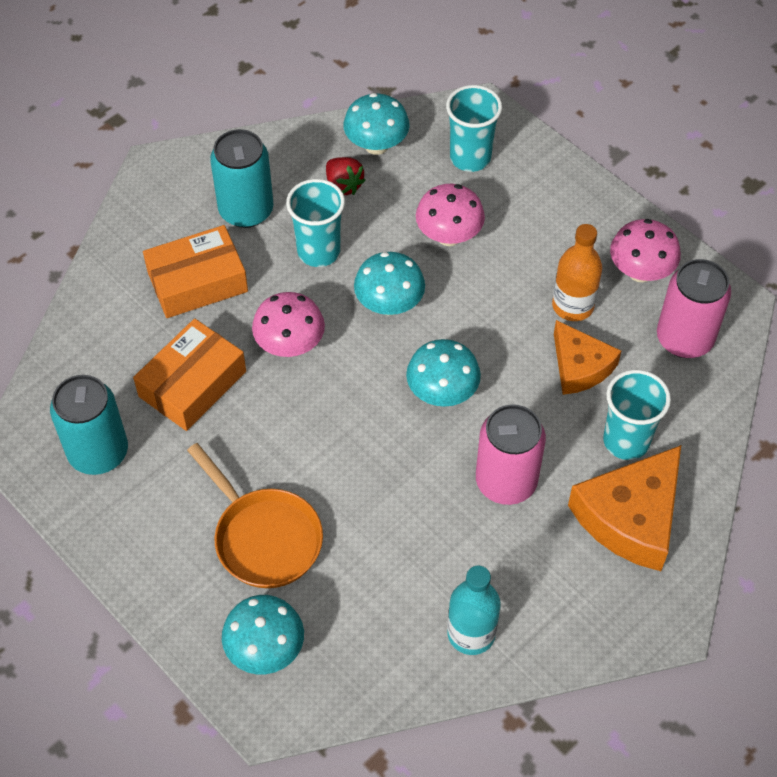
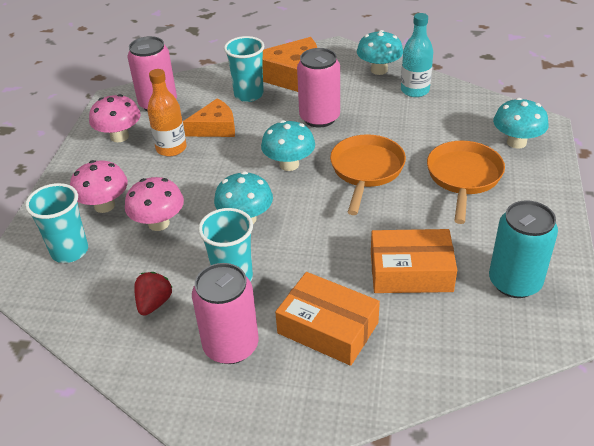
camera: 125 degrees left, 15 degrees down
(246, 210) = (231, 346): turquoise can -> pink can
(290, 345) = (327, 244): pink mushroom -> pink mushroom (104, 205)
(364, 456) = (366, 170): none -> orange pan
(376, 145) = (93, 309): turquoise mushroom -> turquoise mushroom (379, 70)
(580, 366) = (215, 127): orange cheese -> orange cheese turned 45 degrees clockwise

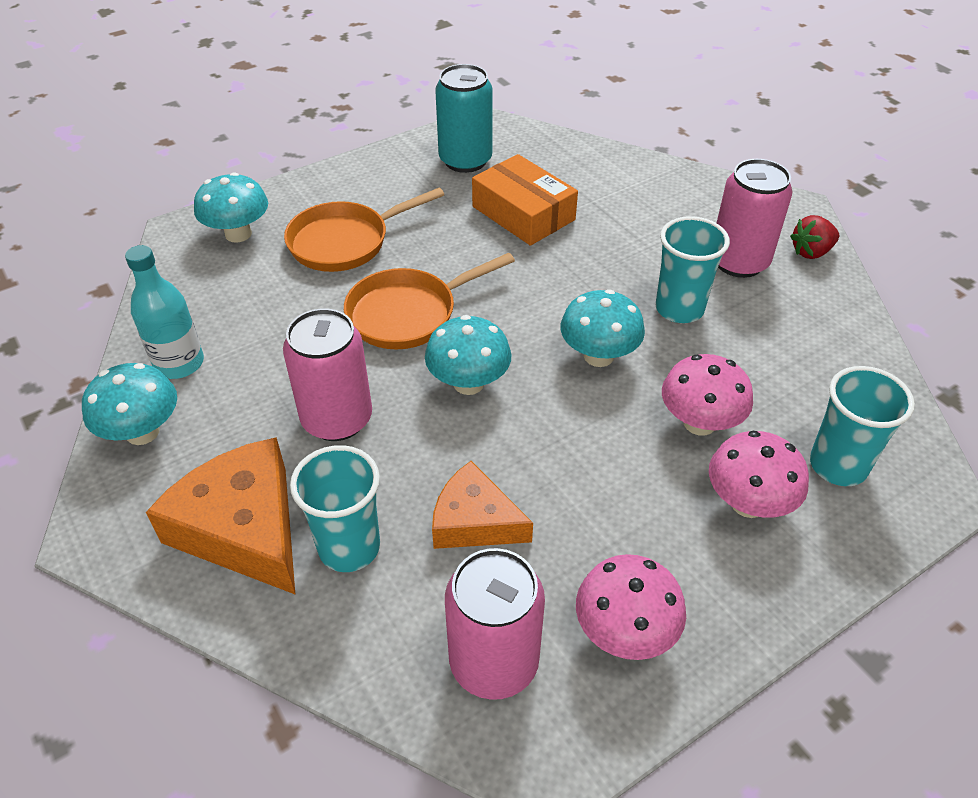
camera: 135 degrees left, 5 degrees up
(154, 303) = (779, 339): red strawberry -> red strawberry (811, 252)
(171, 148) = (573, 533): orange bottle -> none
(328, 328) = (644, 224): orange box -> none

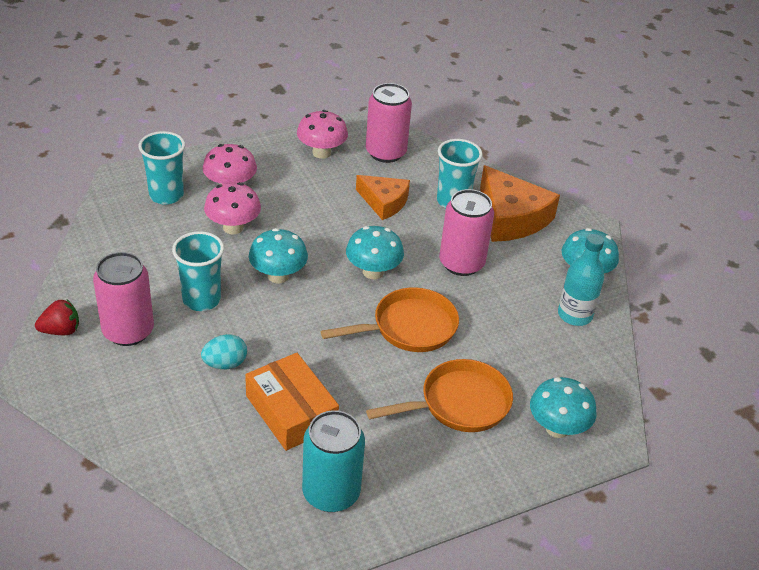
camera: 175 degrees left, 5 degrees down
(612, 245) = (225, 364): none -> turquoise egg

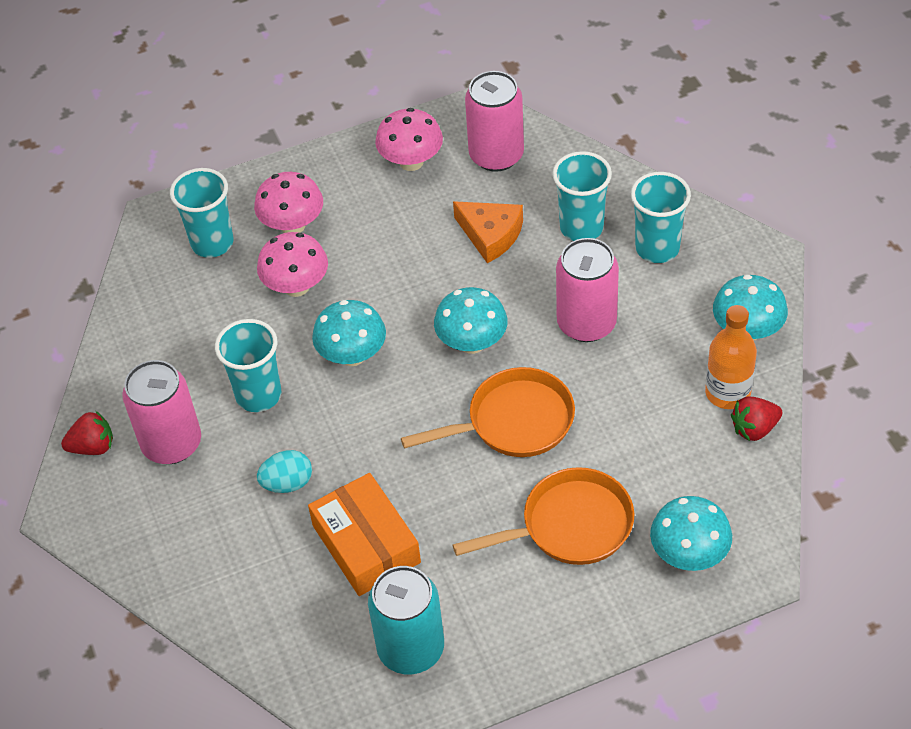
camera: 10 degrees right, 10 degrees up
(511, 217) = (657, 248): orange cheese -> turquoise cup
(574, 315) = (727, 393): turquoise bottle -> orange bottle
(598, 340) = (754, 429): none -> red strawberry

